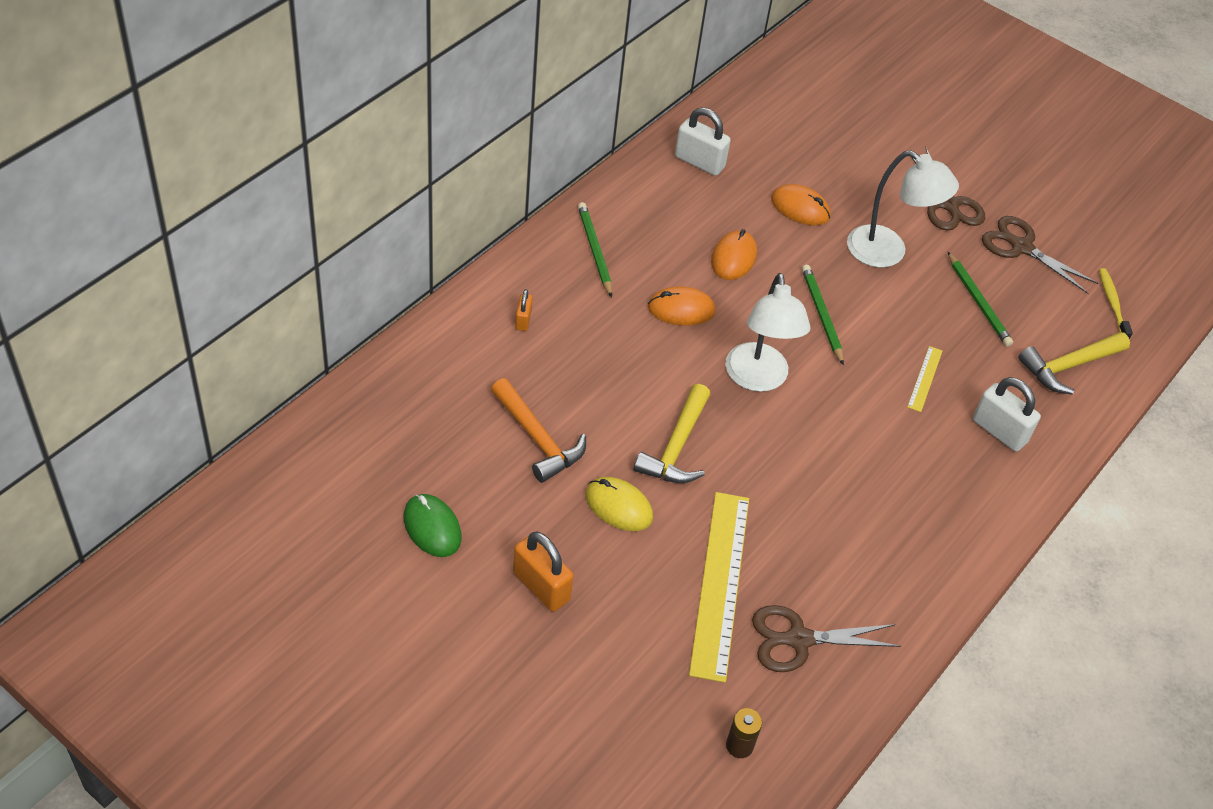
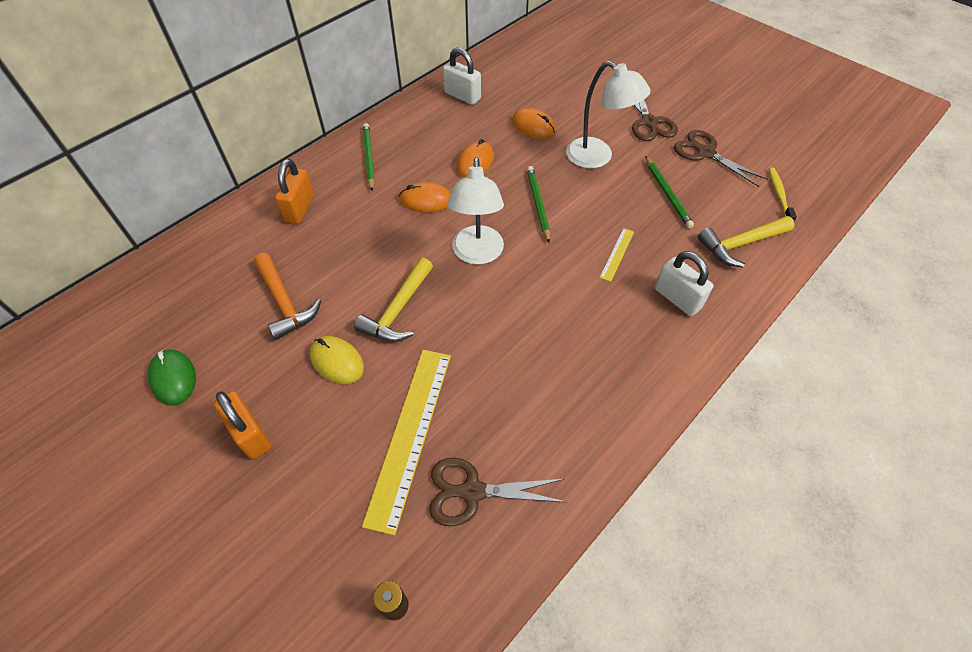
camera: 10 degrees right, 5 degrees up
(523, 320) = (300, 208): orange padlock -> orange padlock, size x1.85

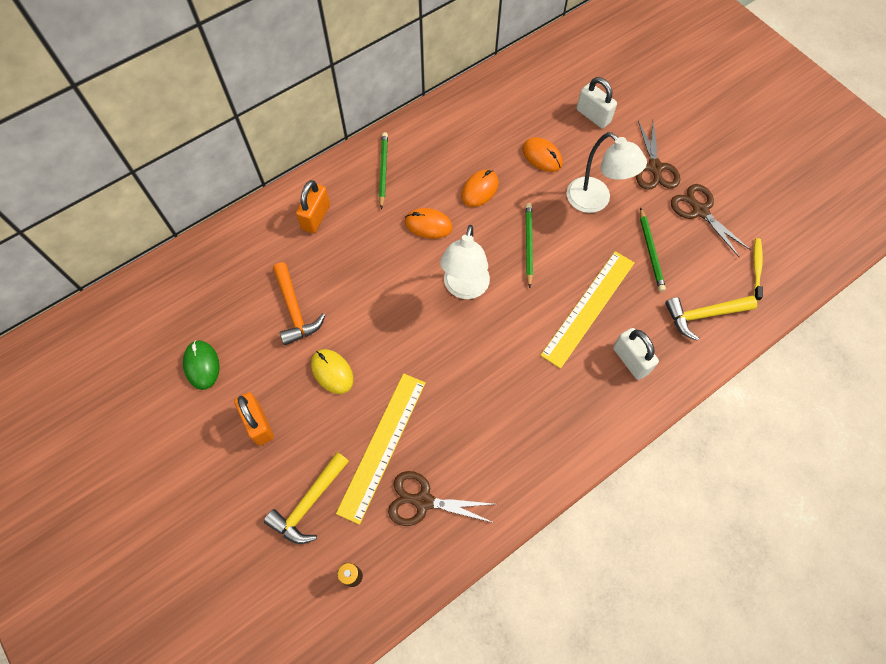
camera: 10 degrees right, 10 degrees up
(398, 310) = (388, 332): yellow hammer -> yellow hammer (309, 503)
(462, 96) = (481, 110): white padlock -> white padlock (593, 116)
(617, 254) = (588, 308): yellow ruler -> yellow ruler, size x2.22

